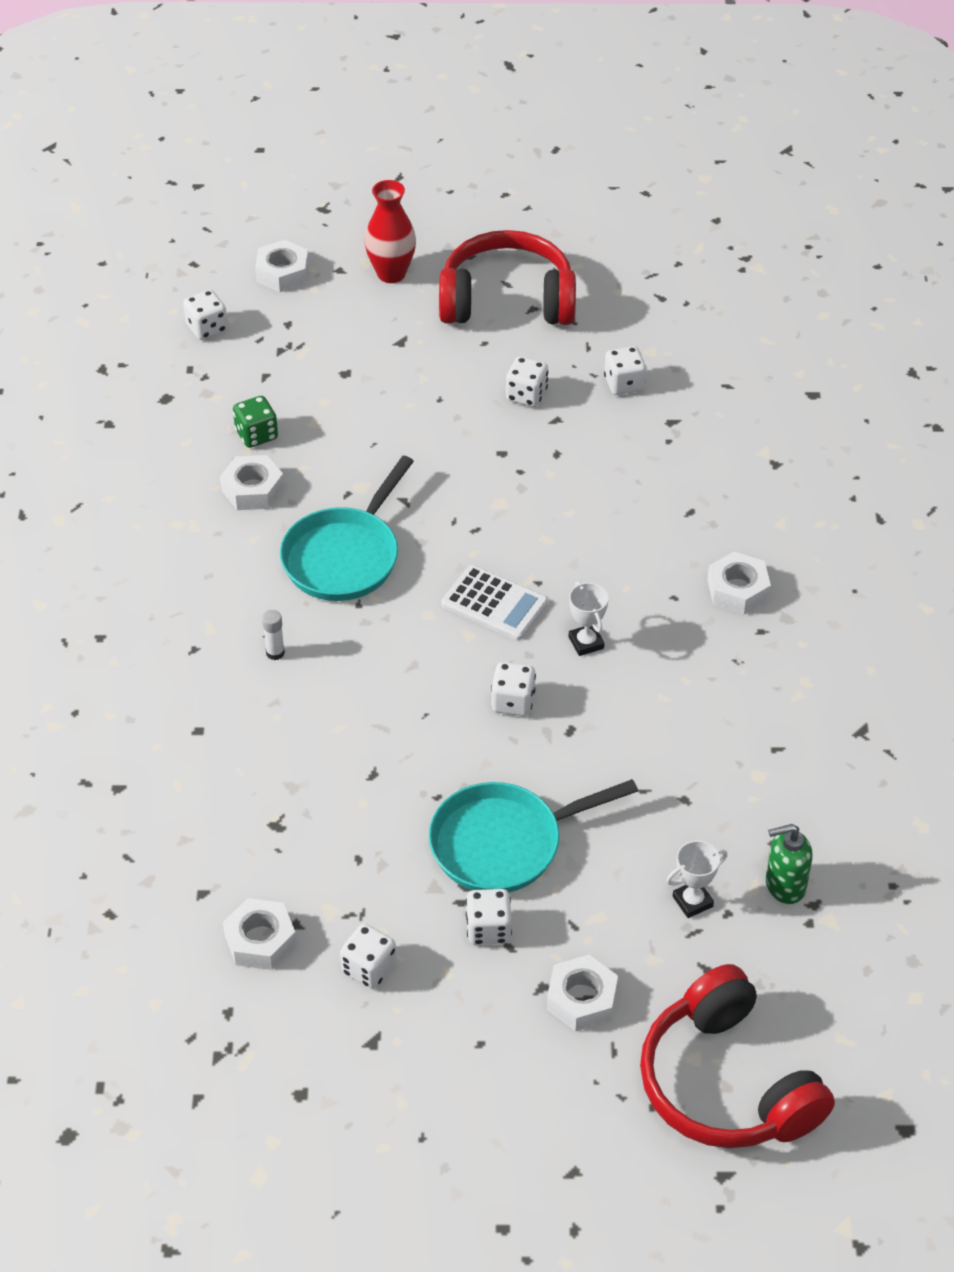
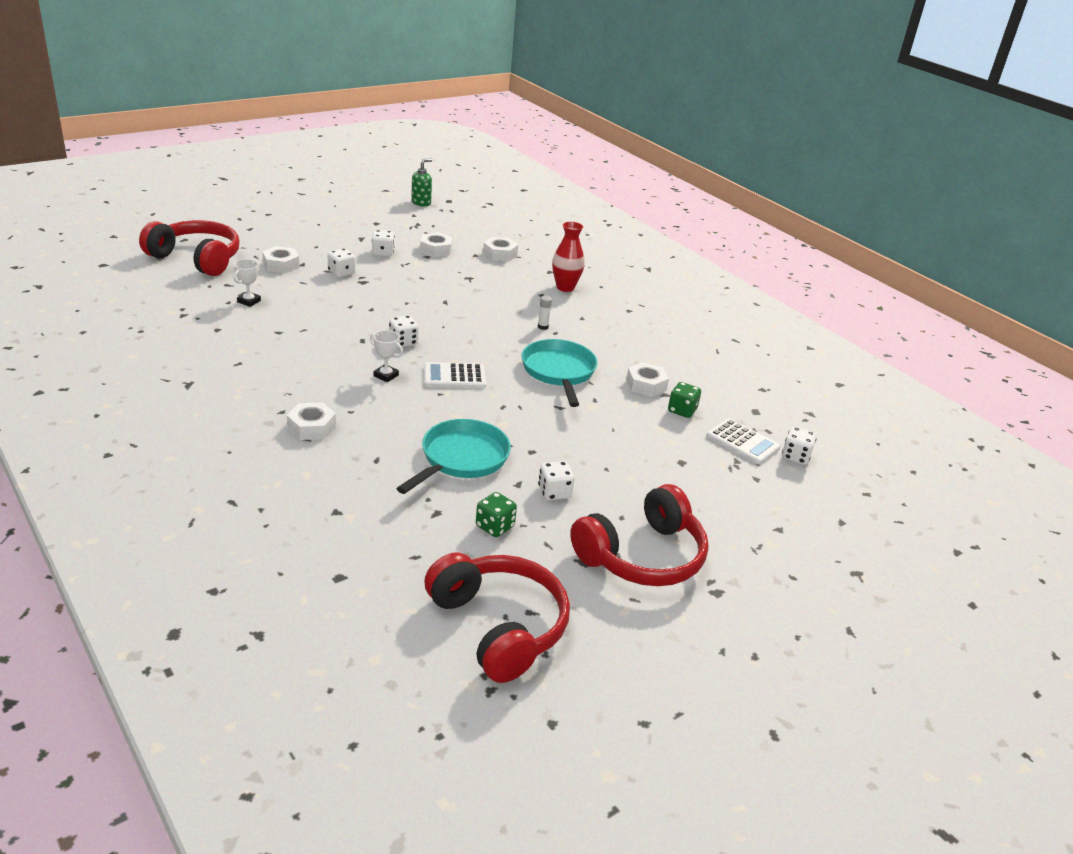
camera: 140 degrees right, 15 degrees down
(242, 367) = (742, 442): none -> white calculator
(282, 273) = (808, 511): white nut -> white nut (500, 254)
(391, 274) = (743, 541): red vase -> red vase (565, 287)
(504, 843) = (359, 297): turquoise pan -> turquoise pan (461, 459)
(624, 384) = (495, 526): white dice -> green dice
(699, 297) = (499, 626): none -> red headphones
(784, 885) = (203, 317): green soap dispenser -> green soap dispenser (421, 203)

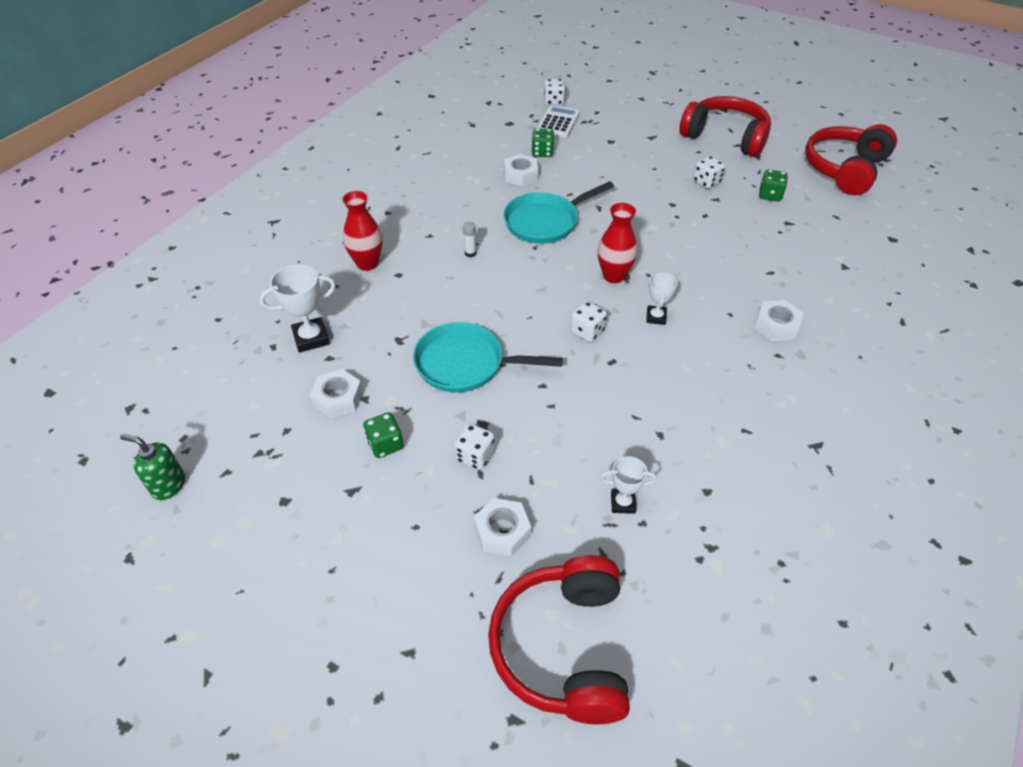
camera: 110 degrees left, 15 degrees up
(383, 253) = (385, 444): white dice -> green dice
(454, 377) = (613, 276): white calculator -> red vase
(461, 459) = (720, 232): turquoise pan -> turquoise pan (466, 364)
(500, 254) = (311, 338): white nut -> white trophy

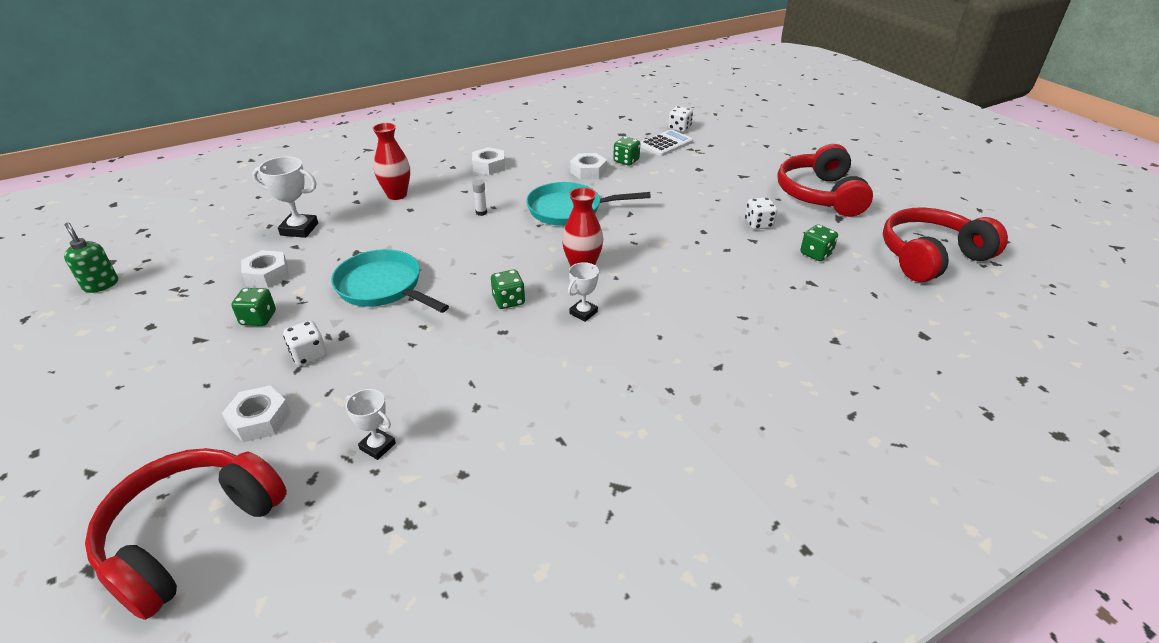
camera: 30 degrees right, 10 degrees down
(587, 331) = (508, 301): white dice -> green dice
(725, 137) = (820, 195): red headphones -> red headphones turned 150 degrees counterclockwise
(776, 325) = (697, 364): white nut -> white nut (489, 166)

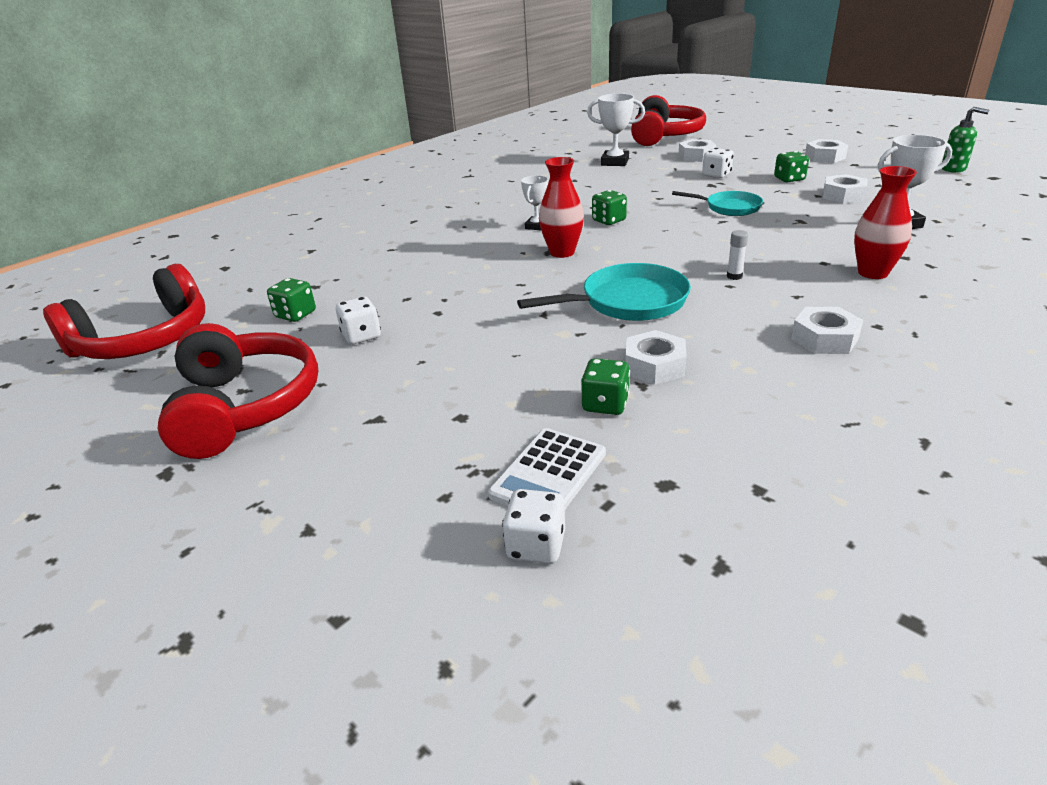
camera: 165 degrees right, 5 degrees down
(142, 354) = (824, 157): none -> white nut
(377, 446) = (615, 162): white trophy -> white trophy, size x1.59
(383, 287) = (729, 208): turquoise pan -> turquoise pan, size x0.65

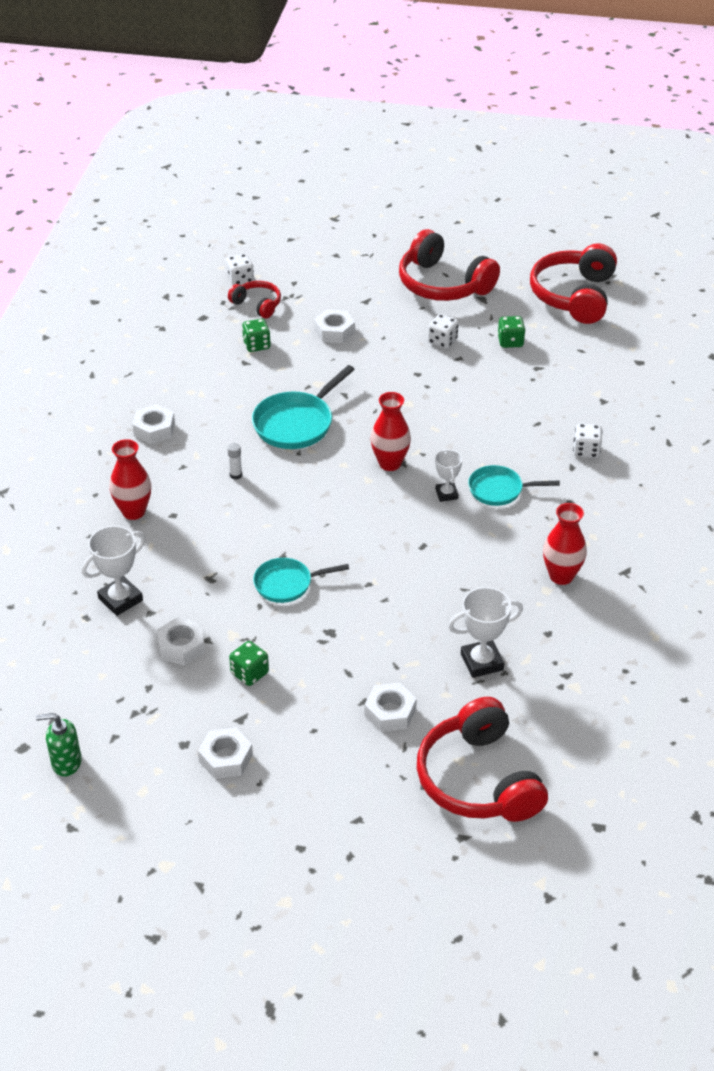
camera: 145 degrees right, 10 degrees up
(490, 220) = (499, 490): none -> turquoise pan
(512, 180) = (561, 576): none -> red vase
(548, 474) = (257, 305): white calculator -> red headphones
(609, 220) = (388, 524): green dice -> none
(654, 366) = (246, 377): white nut -> white nut (334, 331)
(716, 175) = (337, 660): white dice -> white dice (586, 451)

